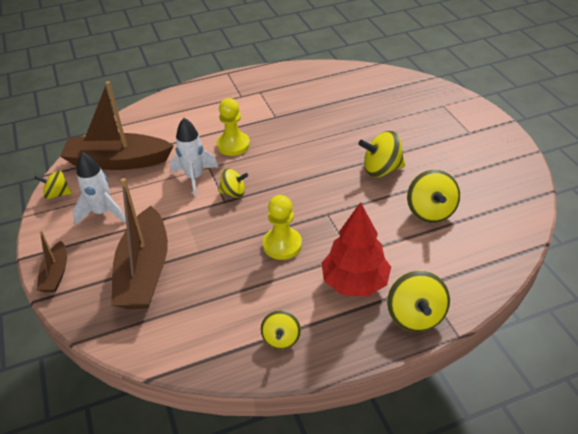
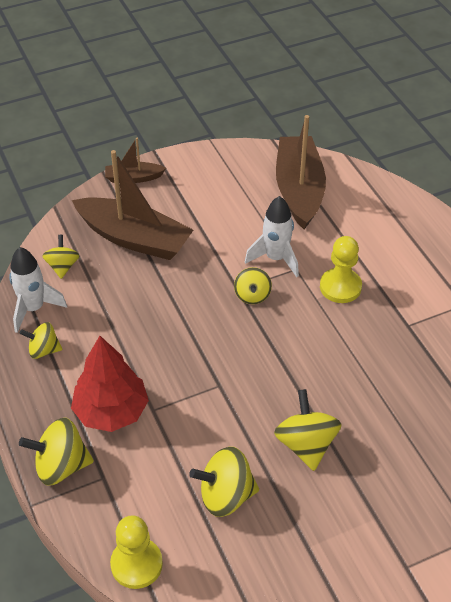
camera: 85 degrees right, 5 degrees up
(57, 194) = (242, 155): yellow spinning top -> yellow spinning top (62, 266)
(103, 213) = (216, 193): white rocket -> white rocket (34, 308)
(145, 271) = (134, 238): brown boat -> brown boat turned 150 degrees counterclockwise
(282, 245) = (168, 344): yellow pawn -> yellow pawn (136, 564)

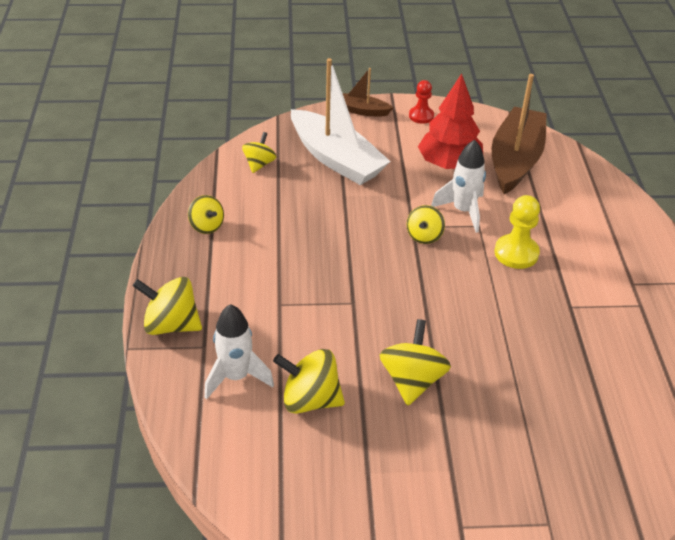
camera: 20 degrees right, 5 degrees down
(34, 308) = (216, 190): white rocket -> white rocket (236, 377)
(43, 350) = (207, 226): yellow spinning top -> yellow spinning top turned 150 degrees counterclockwise
(111, 411) = (240, 294): red tree -> red tree (449, 164)
(134, 238) = (336, 159): brown boat -> white boat
(136, 564) = (195, 430): yellow pawn -> none
(193, 167) = (421, 116): none -> red pawn

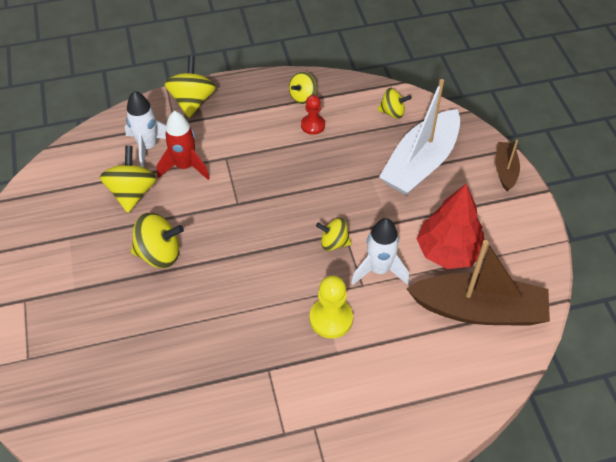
camera: 80 degrees right, 10 degrees up
(282, 343) = (185, 166): none -> red rocket
(421, 116) = (519, 219): red pawn -> red pawn (313, 125)

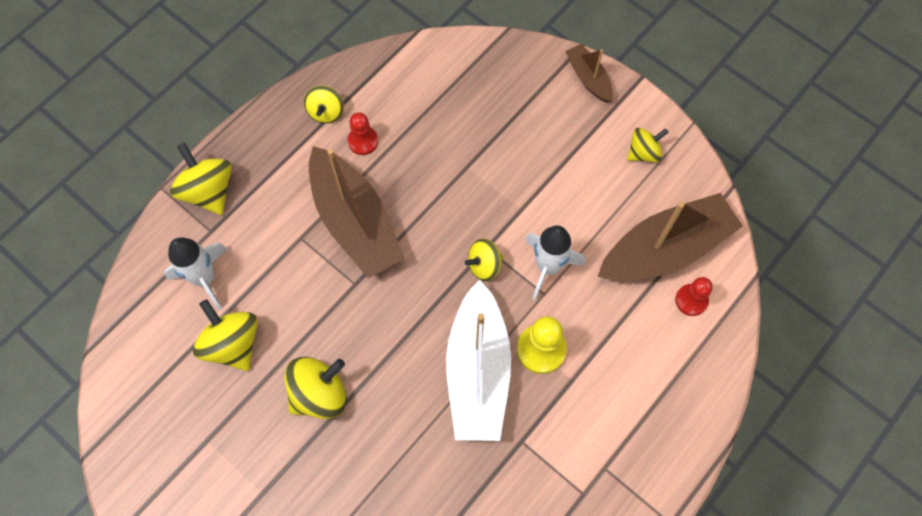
camera: 35 degrees left, 15 degrees up
(185, 166) = (265, 276): red rocket -> none
(268, 168) = (355, 221): none -> brown boat
(392, 112) = (433, 75): yellow spinning top -> yellow spinning top (643, 152)
(421, 163) = (504, 120): white boat -> white boat (478, 371)
(448, 251) = (597, 204): red tree -> none
(472, 356) = (691, 300): none -> red pawn

